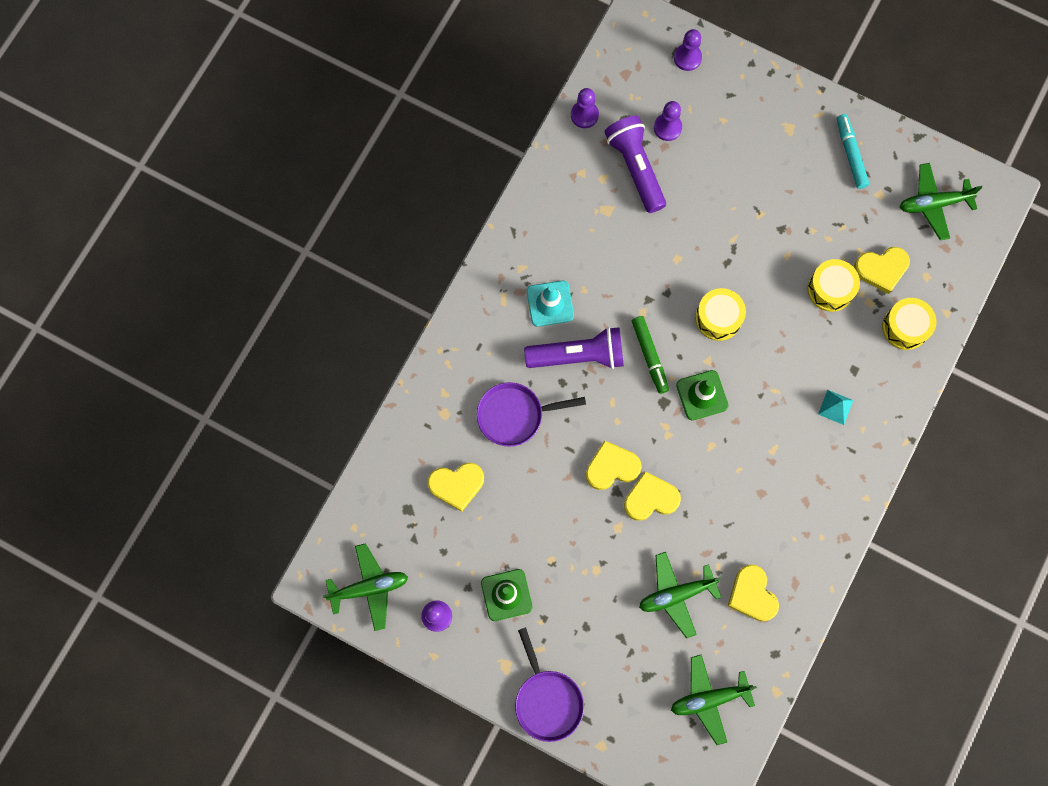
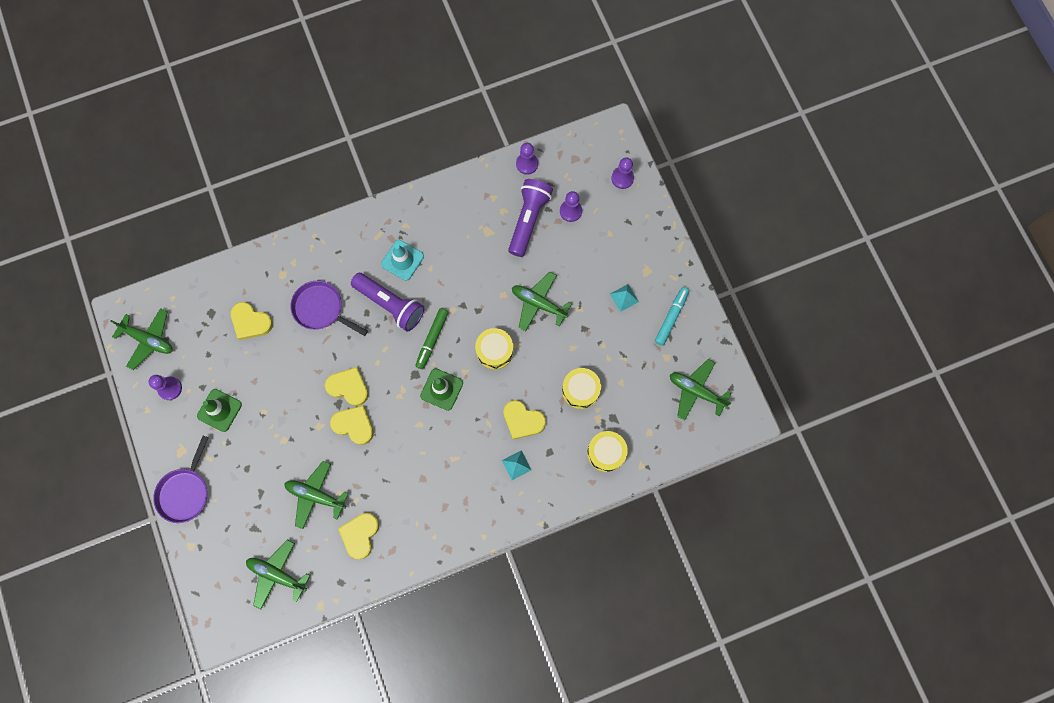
camera: 40 degrees right, 0 degrees up
(718, 240) = (538, 303): none -> green plane
(791, 170) = (624, 297): none -> turquoise pyramid
(881, 269) = (624, 404): yellow heart -> yellow heart (523, 420)

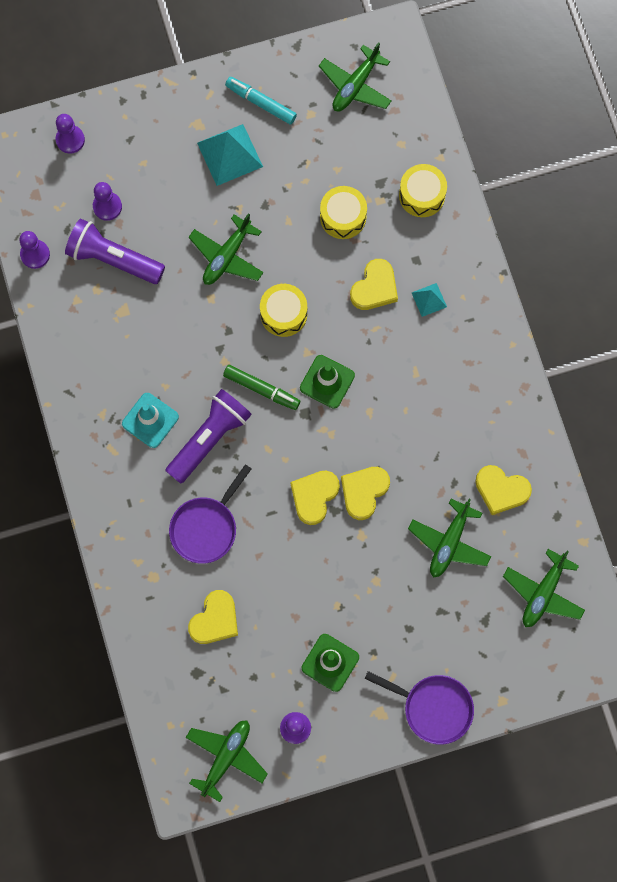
camera: 85 degrees left, 0 degrees up
(624, 297) = (229, 154): turquoise pyramid -> turquoise pyramid, size x1.88

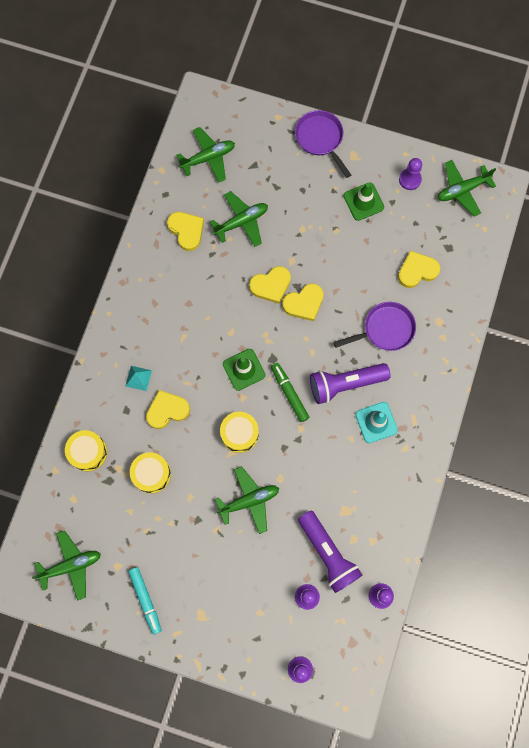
camera: 145 degrees left, 0 degrees up
(229, 154) = (195, 575): turquoise pyramid -> none

